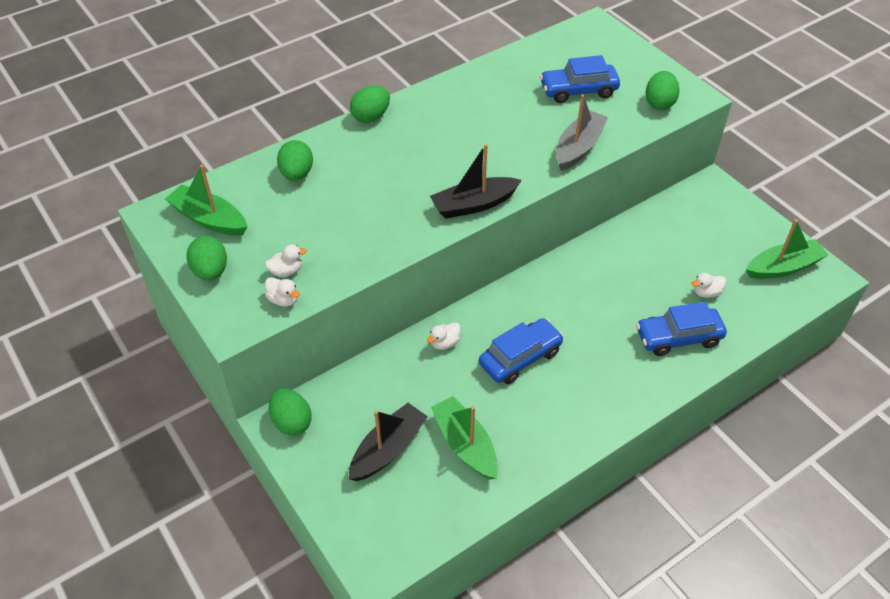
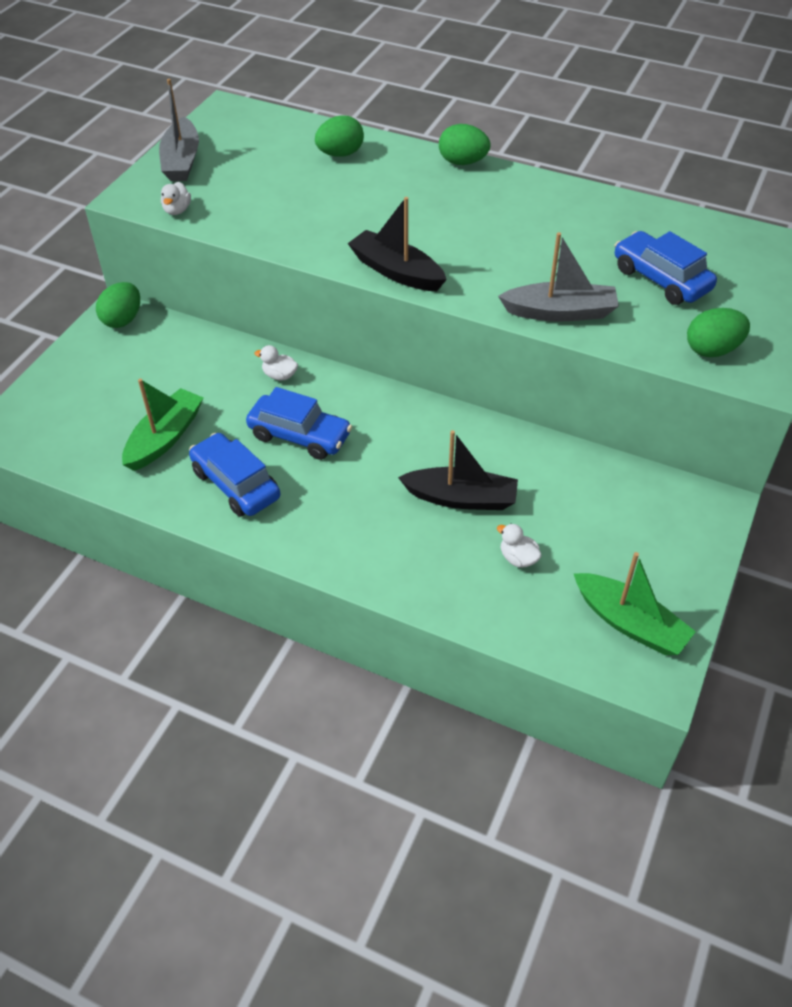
camera: 60 degrees right, 0 degrees up
(209, 219) = (242, 134): green boat -> none
(211, 271) = (181, 161): green egg -> grey boat
(286, 271) = (212, 198): white duck -> none
(388, 449) = (128, 389): black boat -> black boat (461, 498)
(678, 338) = (425, 555): blue car -> blue car (236, 484)

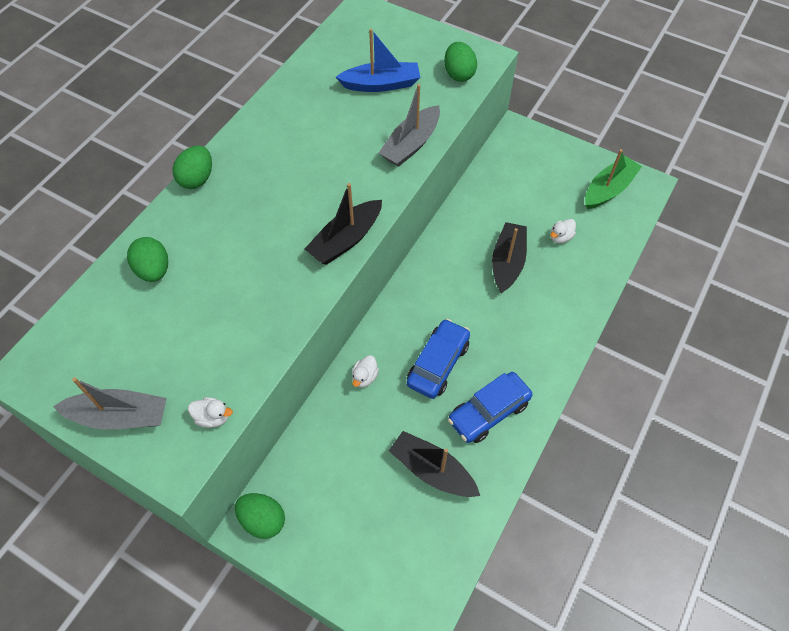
camera: 85 degrees left, 10 degrees up
(165, 438) = (432, 470): green boat -> black boat
(560, 312) = (411, 144): grey boat -> grey boat turned 150 degrees counterclockwise
(661, 279) = (381, 84): blue car -> blue boat

